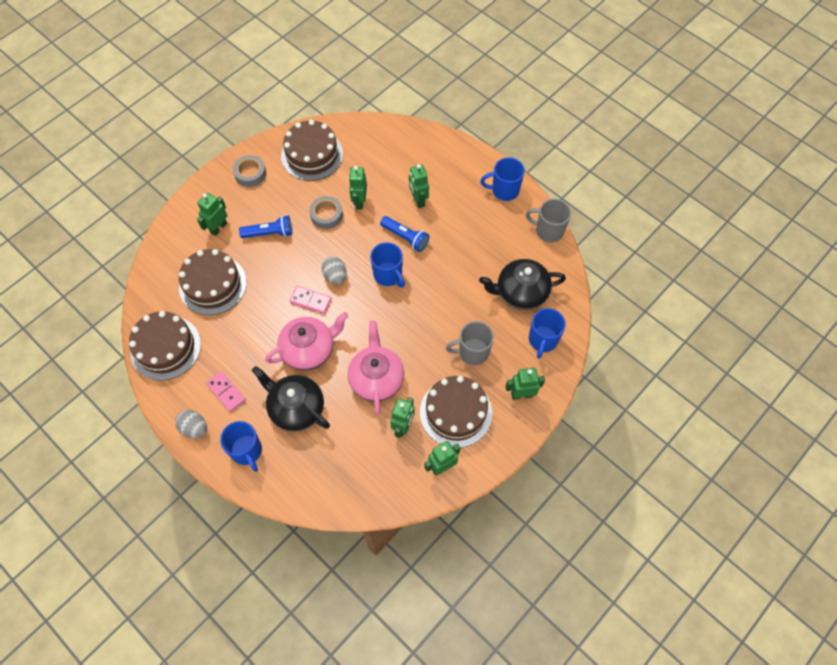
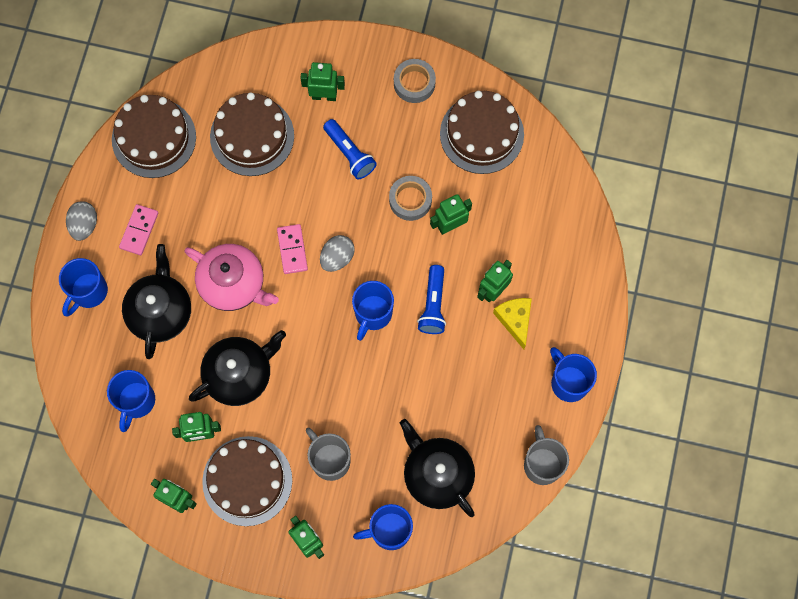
camera: 60 degrees right, 10 degrees up
(351, 459) = (136, 401): none -> blue mug
(376, 379) = (239, 374): pink teapot -> black teapot
(446, 198) = (515, 320): none -> yellow cheese

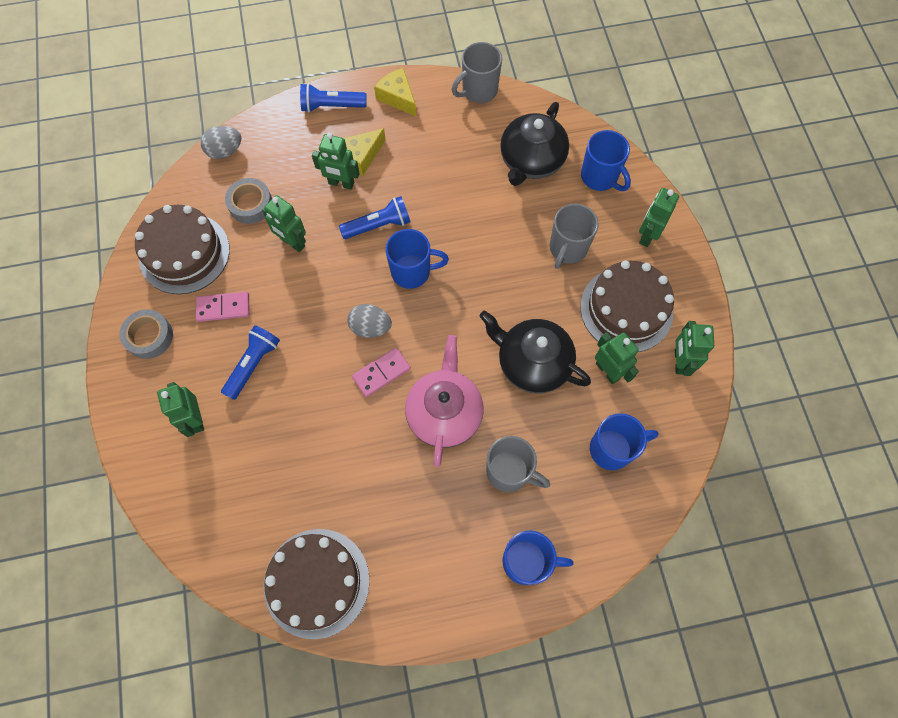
camera: 115 degrees left, 5 degrees down
(84, 225) = (454, 609): grey egg -> grey egg (225, 151)
(139, 230) = (432, 541): pink domino -> pink domino (223, 307)
(160, 312) = (509, 472): black teapot -> grey mug
(252, 136) = (272, 473): brown cake -> none
(410, 200) = (281, 287): grey tape -> grey tape (250, 204)
(568, 382) = (397, 97): blue mug -> yellow cheese
(586, 316) = (331, 106): none -> blue flashlight

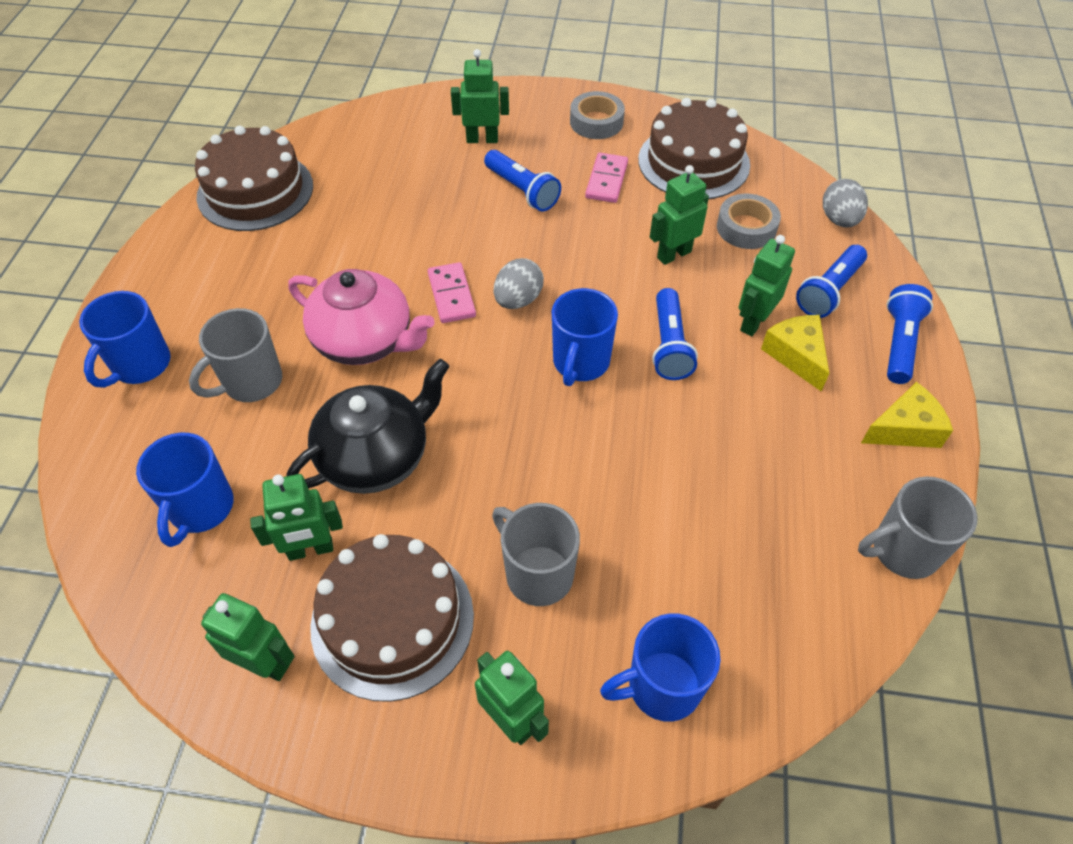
camera: 110 degrees right, 15 degrees down
(298, 147) = (829, 291): none -> blue flashlight
(478, 91) = (902, 551): grey mug -> grey mug turned 90 degrees counterclockwise
(531, 161) = (728, 582): black teapot -> none

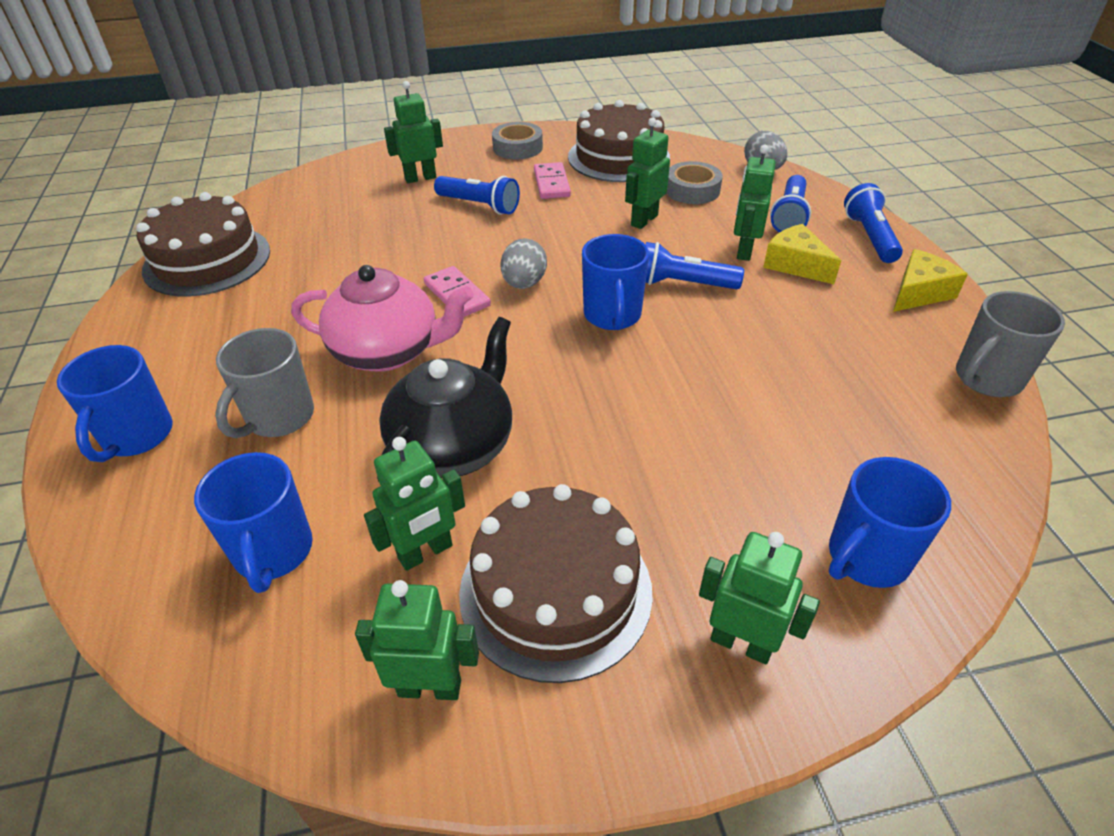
camera: 20 degrees left, 10 degrees down
(537, 574) = (681, 498): grey mug -> none
(669, 345) = (683, 284): blue flashlight -> blue flashlight turned 120 degrees clockwise

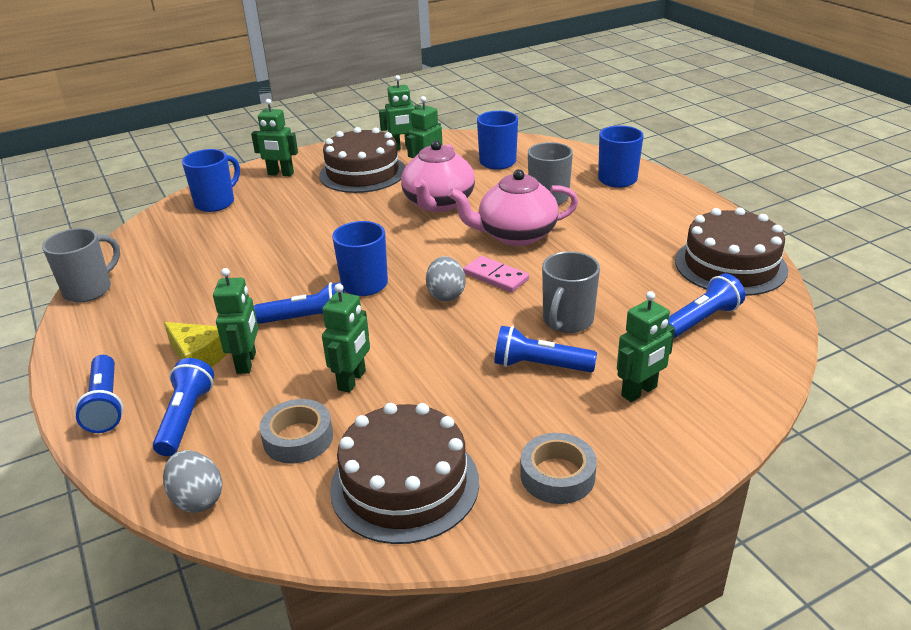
camera: 165 degrees right, 10 degrees down
(309, 216) = (701, 320): none -> blue flashlight
(425, 235) = (567, 321): none -> grey mug
(453, 446) = (438, 203): black teapot -> pink teapot
(552, 183) = (475, 414): pink domino -> none
(919, 293) = (94, 348): yellow cheese -> none

